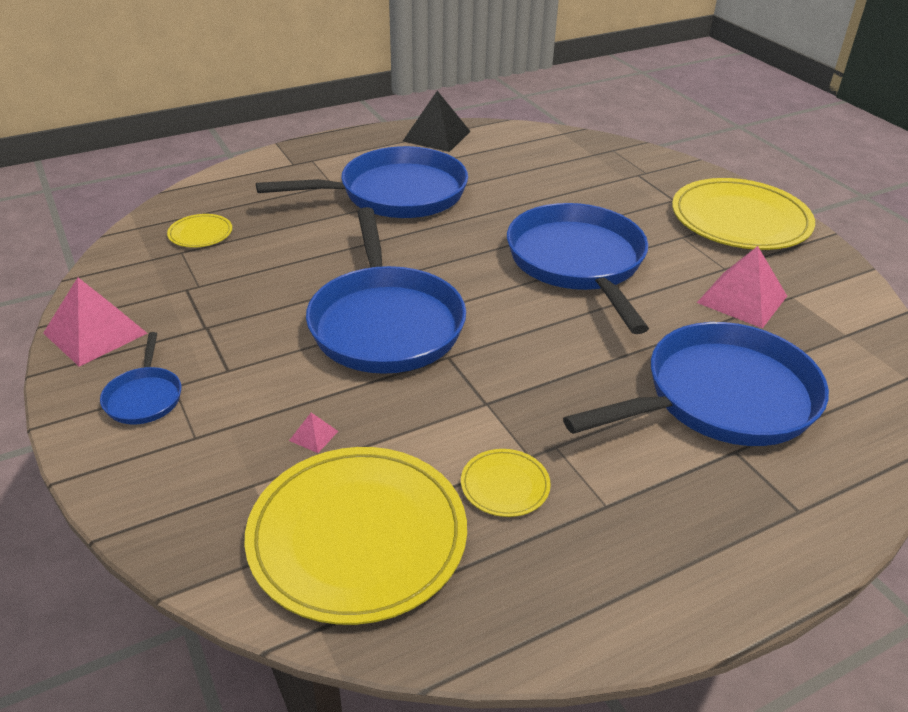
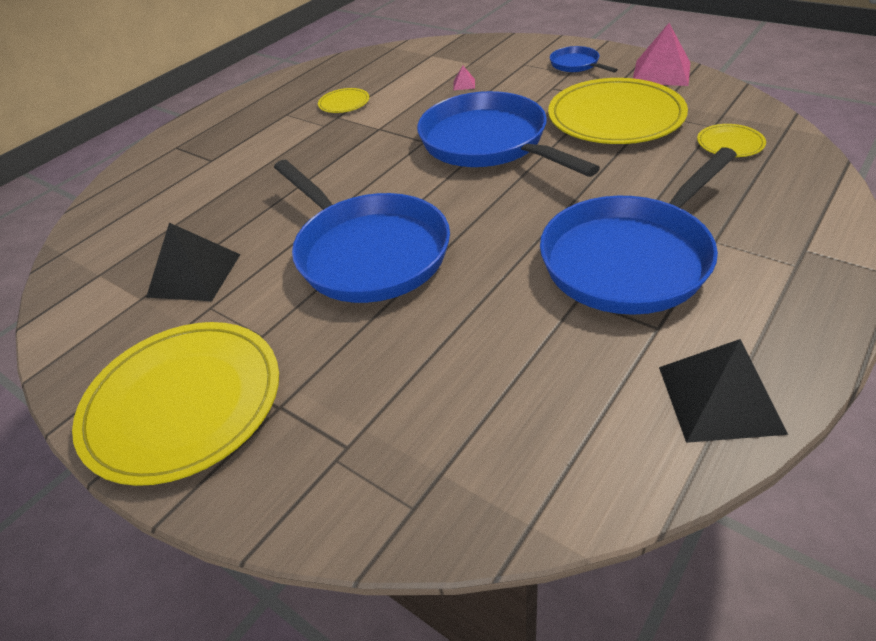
camera: 160 degrees right, 5 degrees up
(357, 536) = (403, 68): yellow plate -> yellow plate (615, 117)
(721, 398) = (219, 185): blue pan -> none
(742, 299) = (194, 275): pink pyramid -> black pyramid

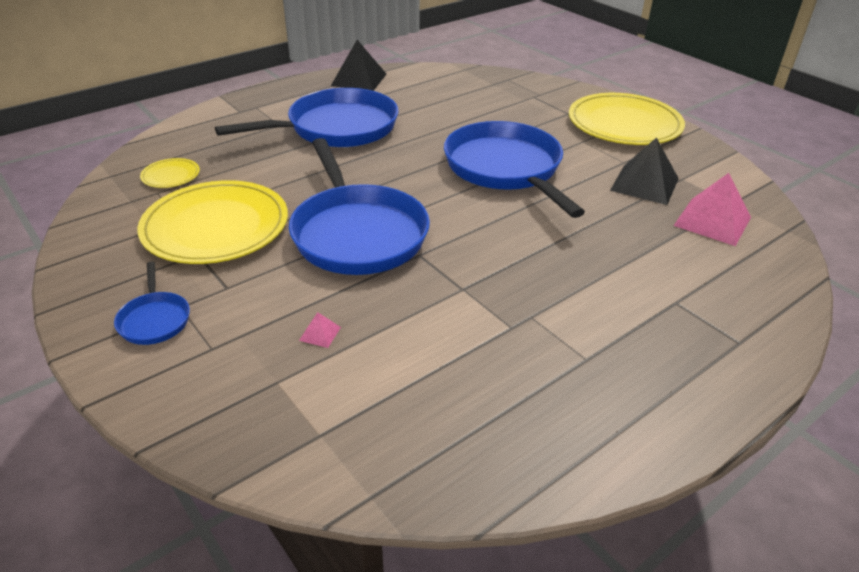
camera: 170 degrees left, 5 degrees down
(344, 103) = (498, 353): yellow plate -> none
(661, 72) = (93, 269): pink pyramid -> pink pyramid (712, 221)

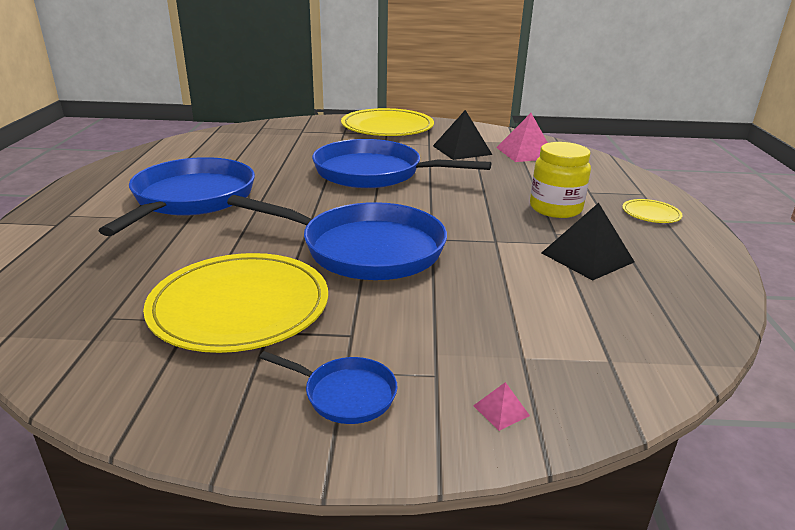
camera: 50 degrees left, 10 degrees down
(171, 175) = (93, 299): yellow plate -> yellow plate (651, 214)
(320, 333) = (480, 314): pink pyramid -> pink pyramid (501, 410)
(359, 79) = (135, 163): black pyramid -> black pyramid (587, 257)
(591, 295) = (555, 208): none -> yellow jar

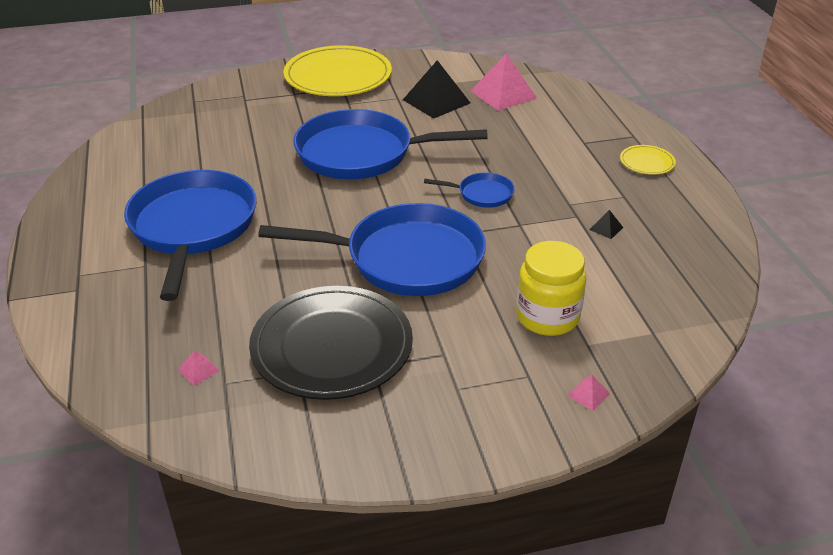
camera: 15 degrees left, 10 degrees up
(97, 302) = (198, 370): none -> pink pyramid
(240, 306) = (332, 346): yellow plate -> black plate
(345, 394) = (468, 408): blue pan -> blue pan (482, 194)
(555, 208) = (559, 172): yellow jar -> yellow jar (547, 317)
(587, 257) = (606, 228): black pyramid -> black pyramid, size x0.42

